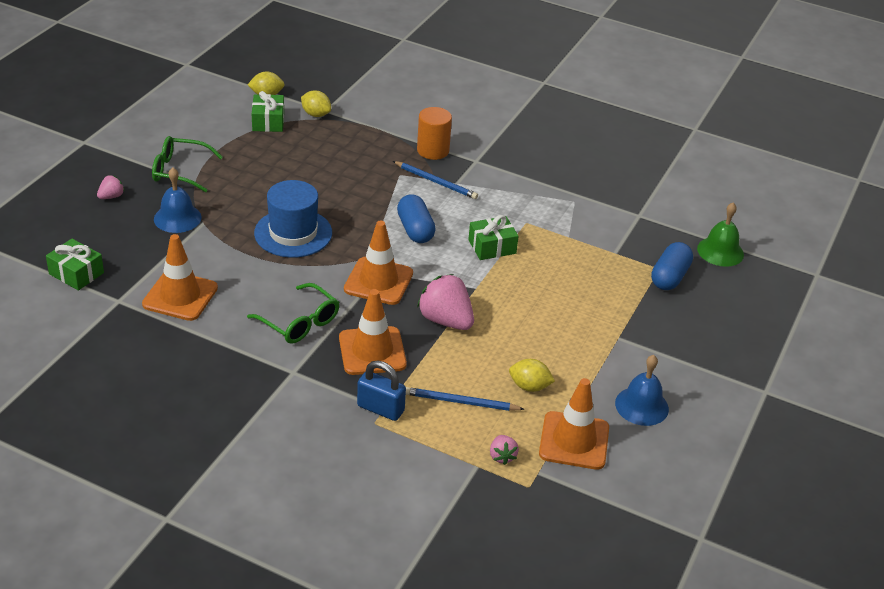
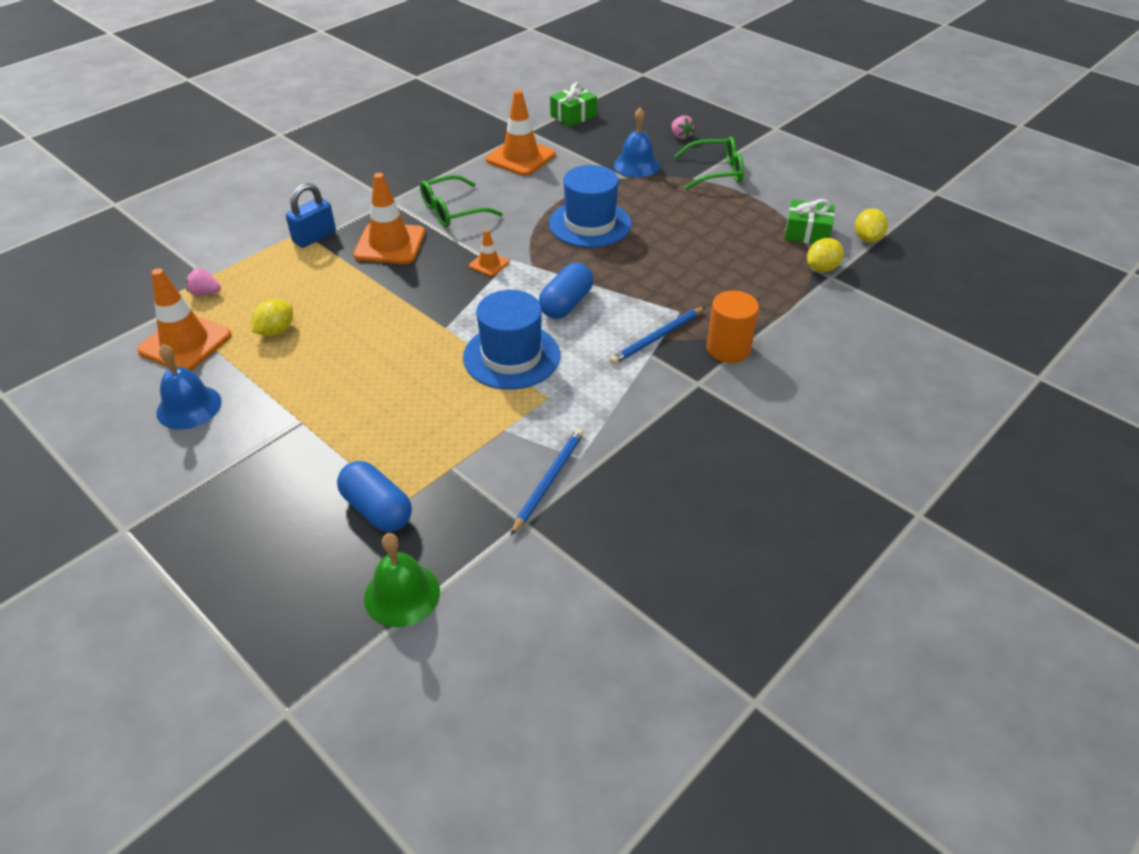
camera: 110 degrees right, 5 degrees up
(179, 171) = (716, 172): green glasses -> green glasses turned 60 degrees clockwise
(378, 281) = (489, 264): orange traffic cone -> orange traffic cone, size x0.50
(415, 230) = (566, 304): blue capsule -> blue capsule turned 60 degrees counterclockwise
(446, 320) = (405, 296): pink strawberry -> none
(460, 402) = (288, 283): blue pencil -> blue pencil (549, 480)
(492, 247) = (511, 356): green gift -> blue hat

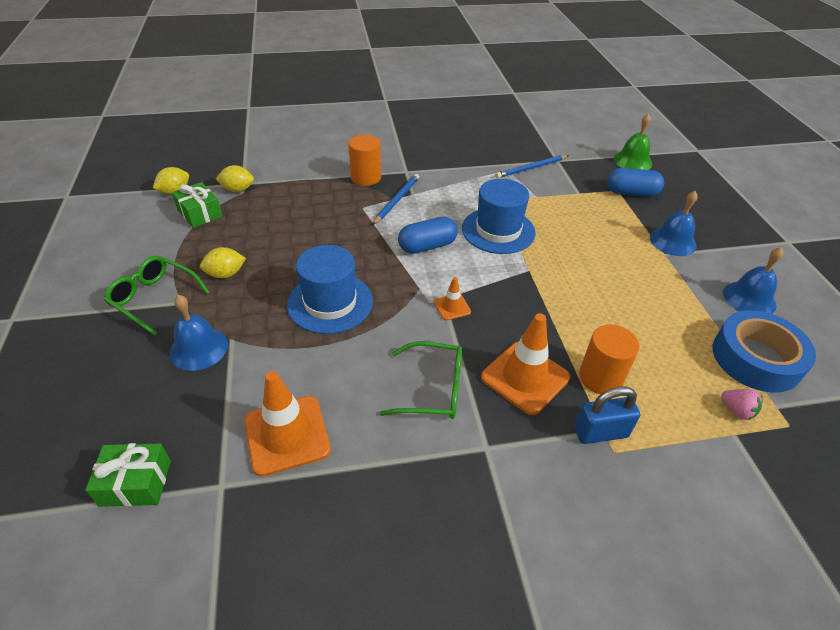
camera: 145 degrees left, 0 degrees up
(185, 343) = (756, 358): orange traffic cone -> blue tape
(276, 331) = (669, 331): yellow lemon -> yellow lemon (225, 274)
(293, 446) = (672, 241): none -> blue bell
(328, 269) = (600, 378): none -> orange cylinder
(377, 509) = (631, 193): blue capsule -> blue capsule turned 75 degrees counterclockwise
(657, 338) = (397, 200): blue pencil -> blue pencil turned 60 degrees counterclockwise
(680, 136) = (99, 363): pink strawberry -> none

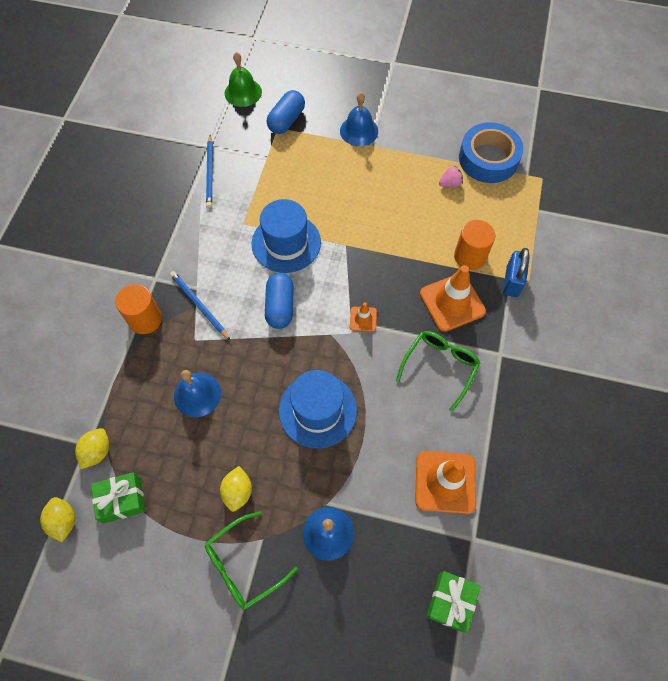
camera: 65 degrees left, 20 degrees up
(737, 410) = (522, 197): pink strawberry -> pink strawberry (450, 184)
(749, 298) = (437, 125): blue bell -> blue bell (197, 394)

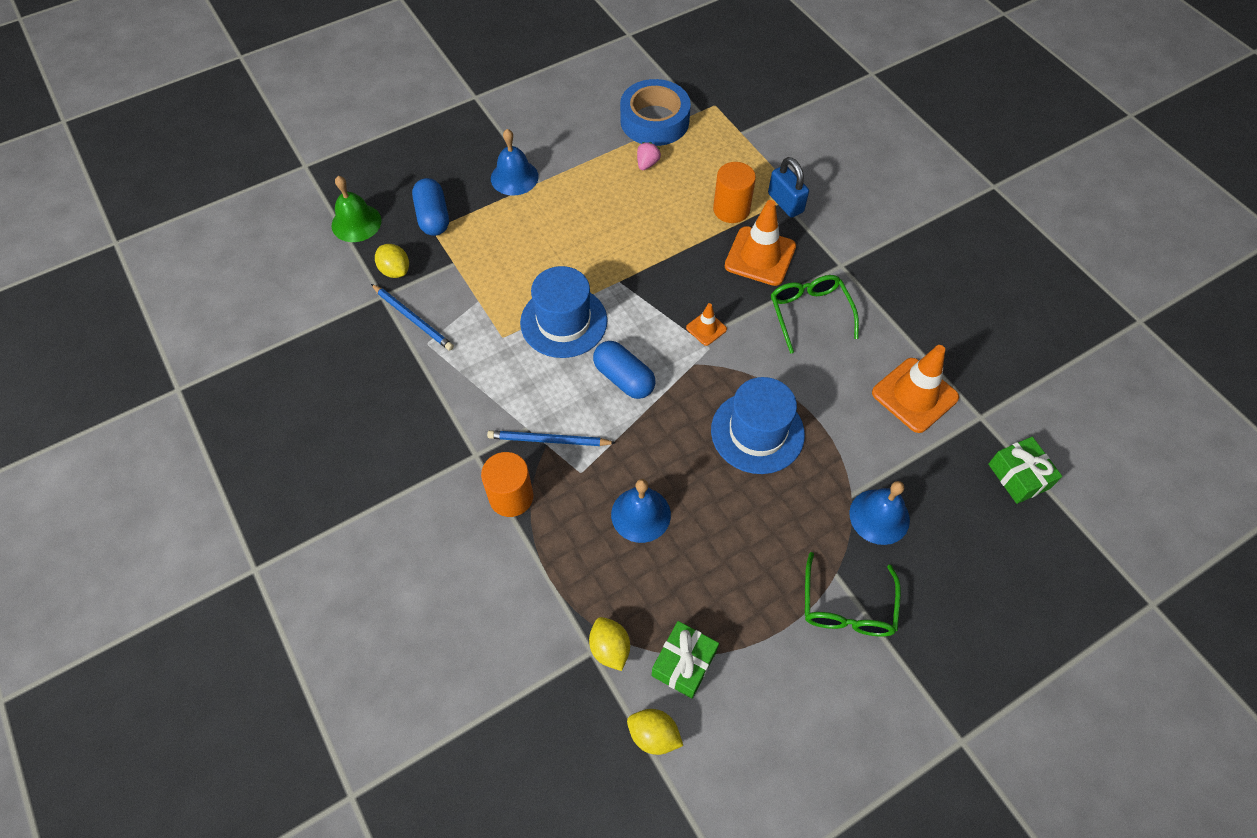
camera: 45 degrees left, 5 degrees down
(238, 492) = (772, 557): yellow lemon -> yellow lemon (395, 270)

